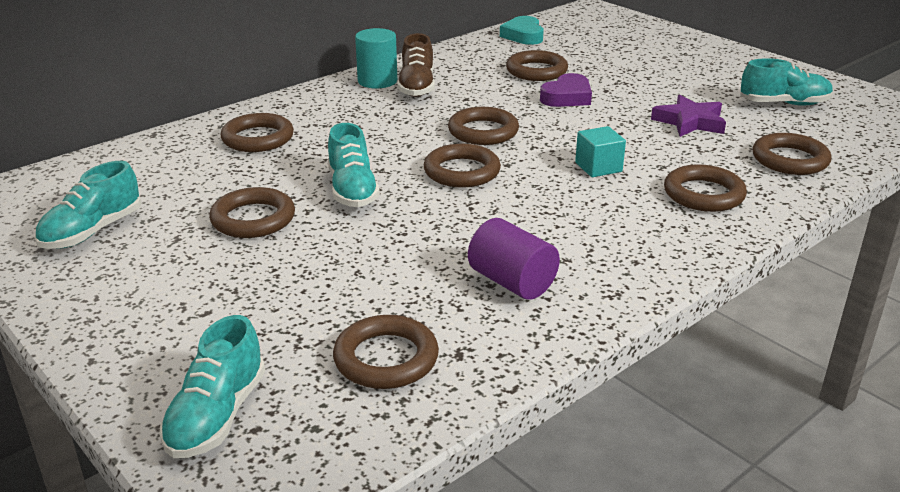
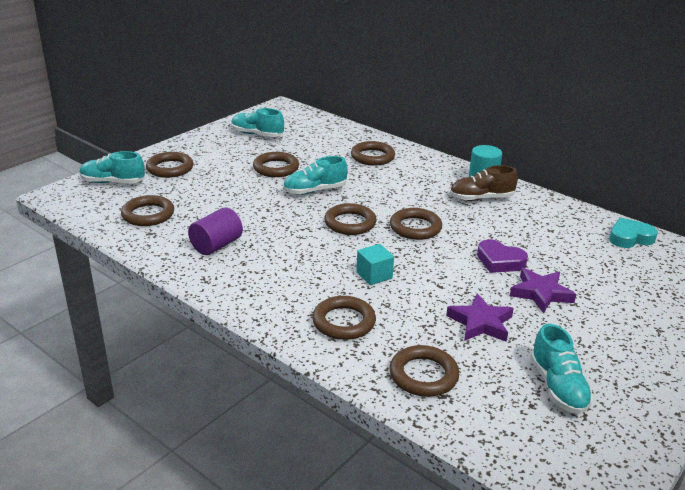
camera: 80 degrees right, 0 degrees up
(536, 71) = (548, 246): brown ring -> brown ring (170, 168)
(630, 88) = (541, 293): none -> purple star

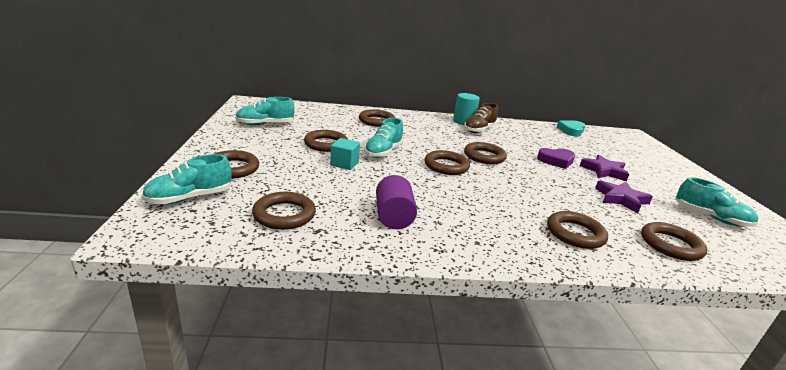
camera: 45 degrees left, 5 degrees down
(374, 275) = (525, 194): turquoise cube -> turquoise cube (344, 164)

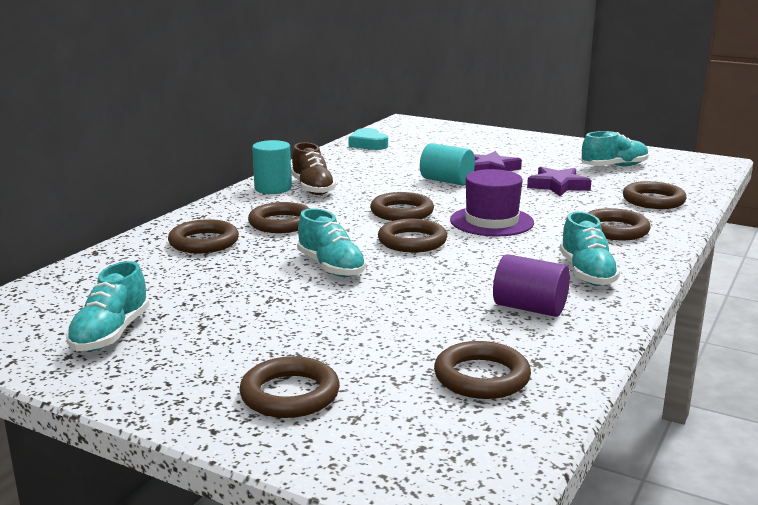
camera: 55 degrees left, 5 degrees down
(190, 198) = (377, 446): turquoise shoe -> turquoise shoe (587, 273)
(326, 144) = (261, 300): brown ring -> brown ring (281, 223)
(344, 164) = (349, 303): turquoise cube -> none
(514, 185) = (491, 221): none -> purple hat
(556, 161) = (446, 181): purple heart -> turquoise cylinder

